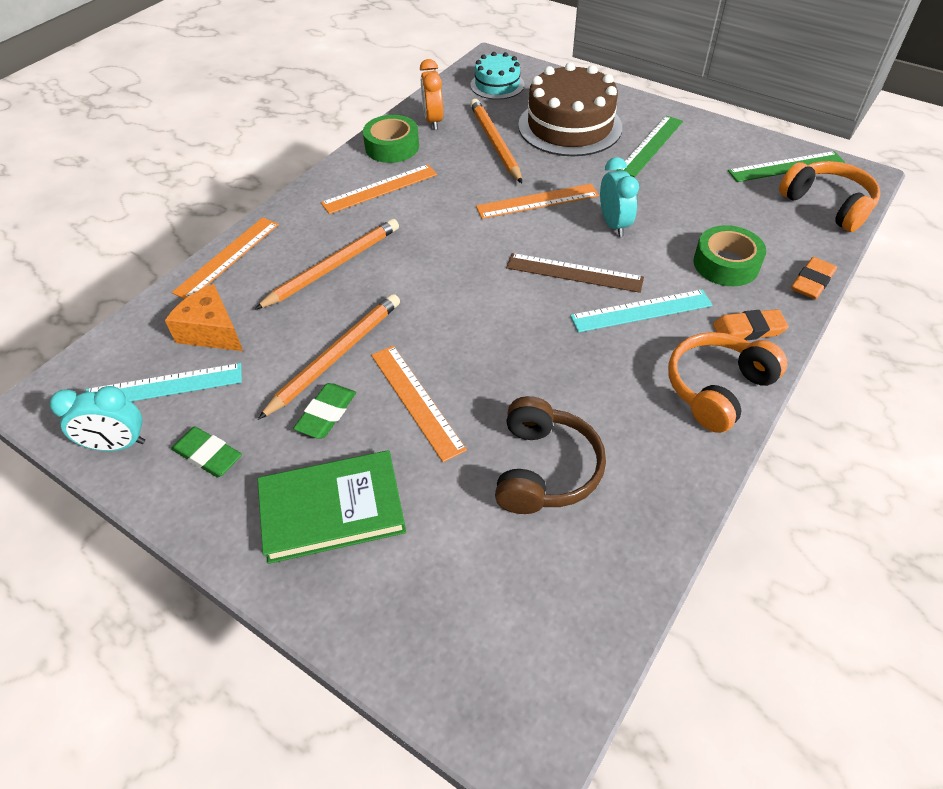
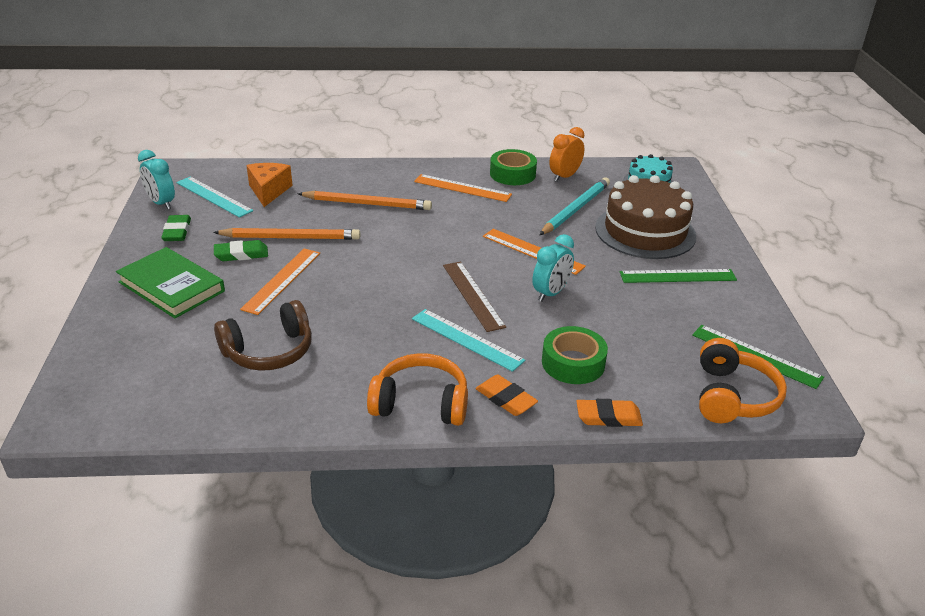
camera: 50 degrees right, 15 degrees down
(227, 257) = (334, 168): orange ruler -> none
(495, 143) = (575, 209): orange pencil -> turquoise pencil

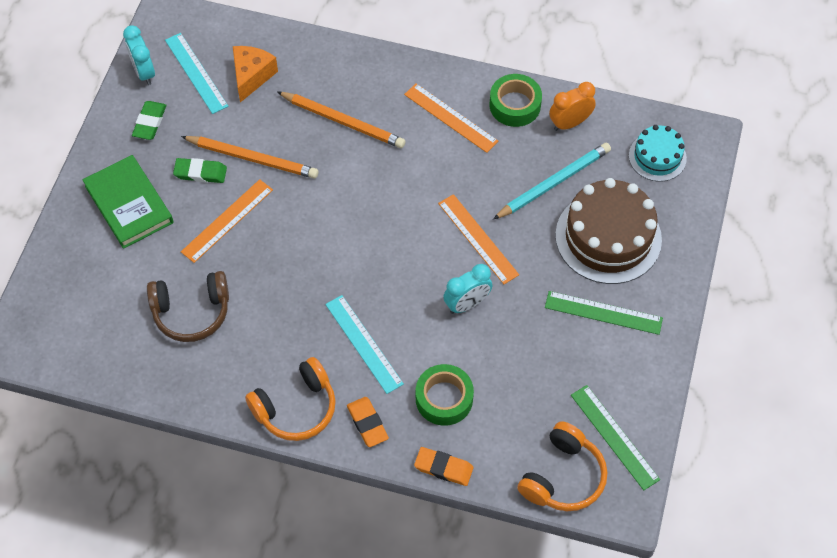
camera: 20 degrees right, 25 degrees up
(421, 403) = (296, 408): orange headphones -> orange headphones turned 120 degrees clockwise
(473, 295) = (393, 287): brown ruler -> none

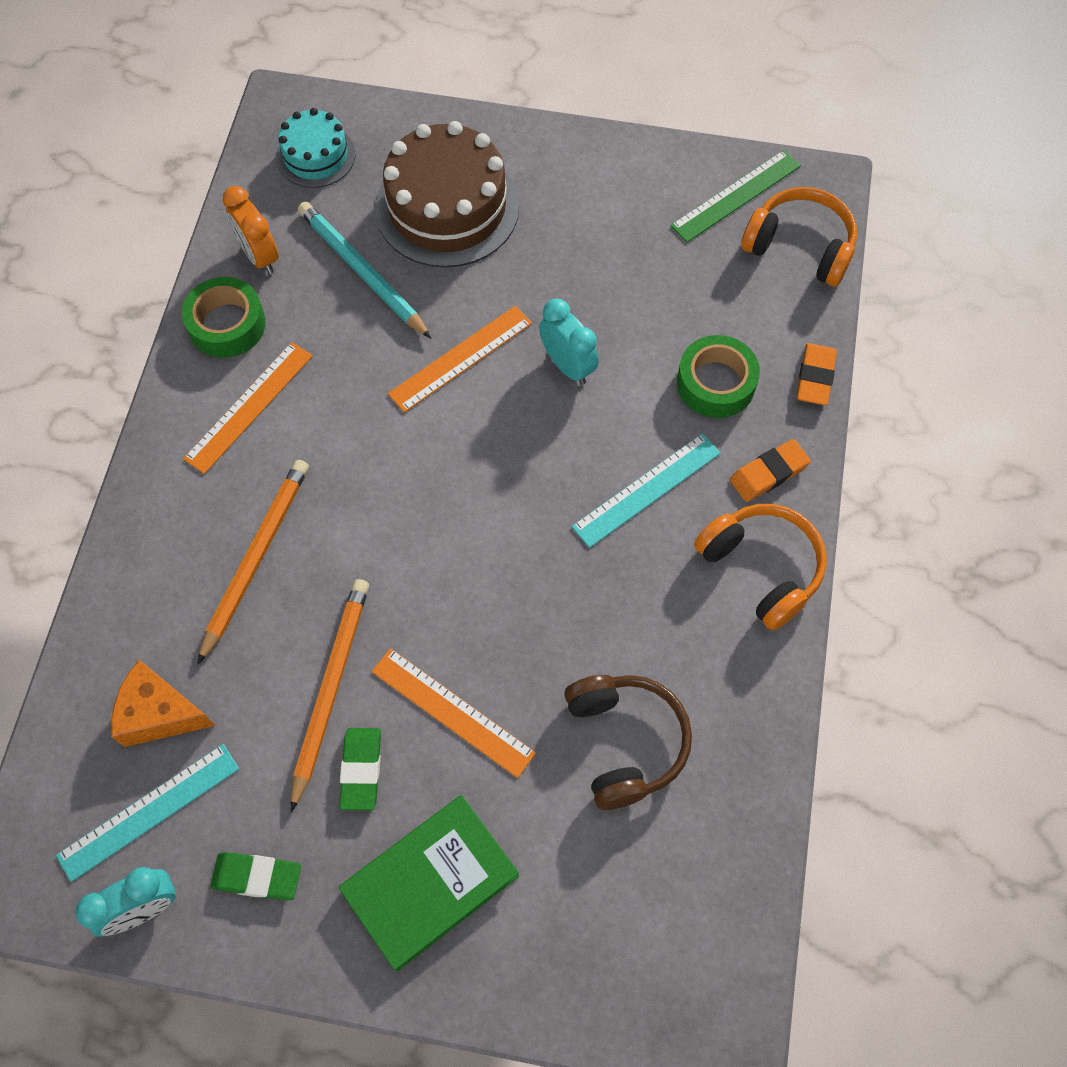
camera: 95 degrees left, 5 degrees up
(603, 313) = (563, 210): green ruler -> none

